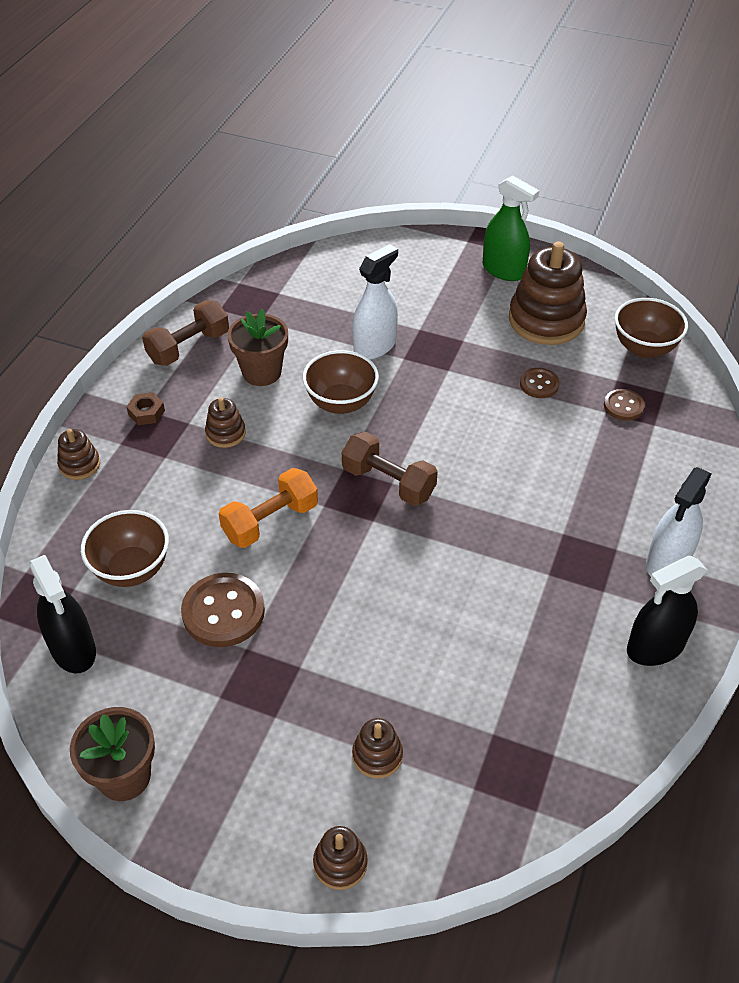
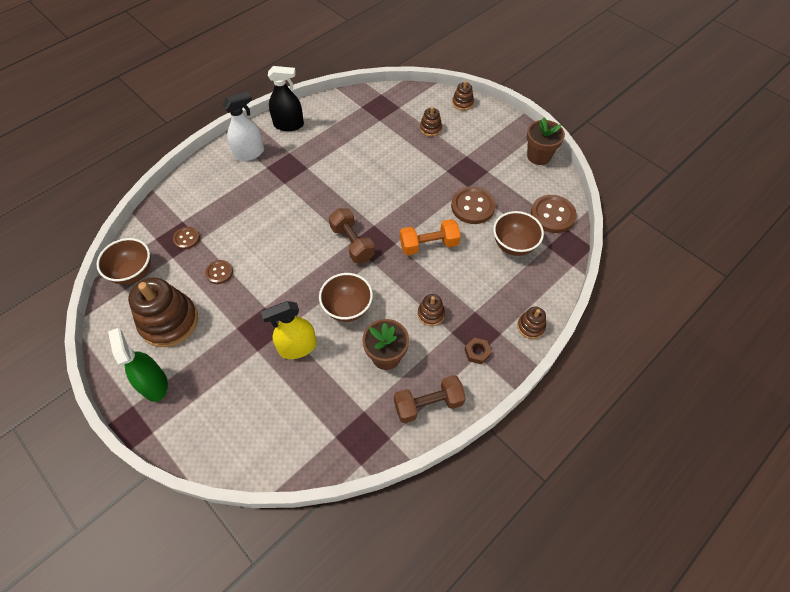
camera: 155 degrees left, 10 degrees up
(73, 649) = (552, 215): black spray bottle -> brown button
(374, 346) = (297, 347): white spray bottle -> yellow spray bottle

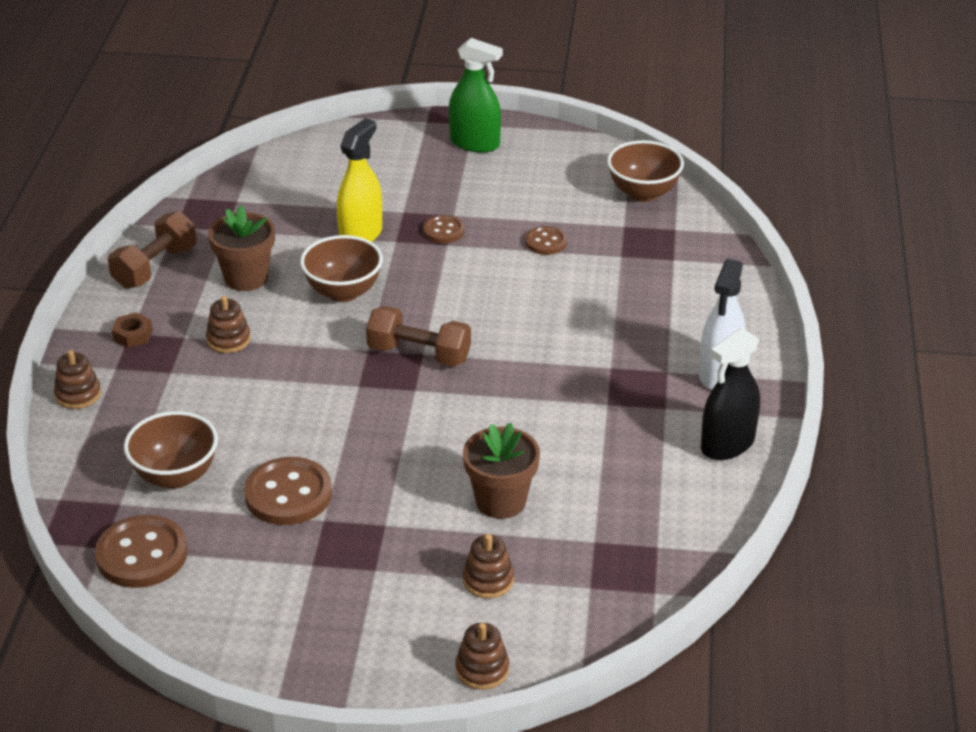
camera: 140 degrees right, 20 degrees down
(169, 321) = (535, 183): brown stacking toy -> none
(187, 238) = (637, 248): brown button -> brown button (443, 231)
(429, 245) = (307, 408): orange dumbbell -> none
(538, 156) = (240, 646): brown flower pot -> brown flower pot (501, 501)

